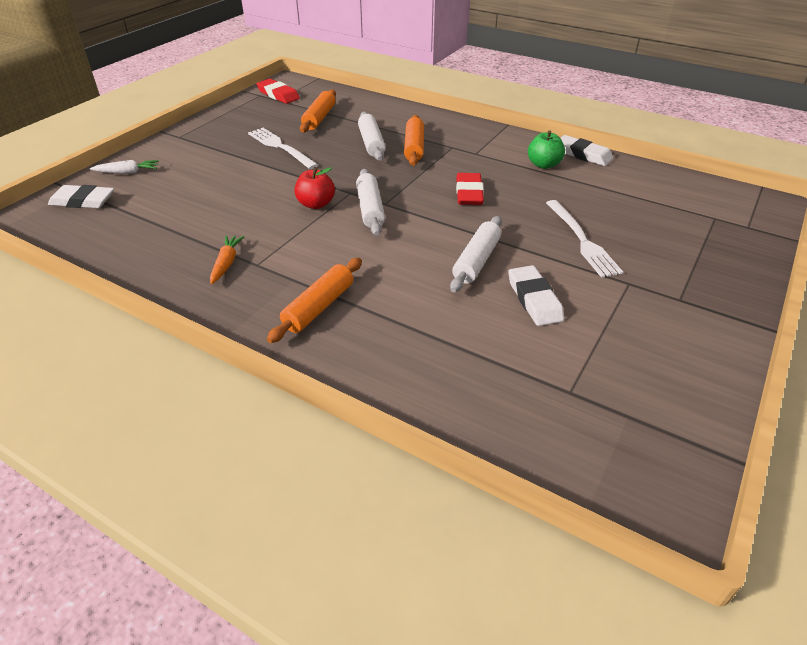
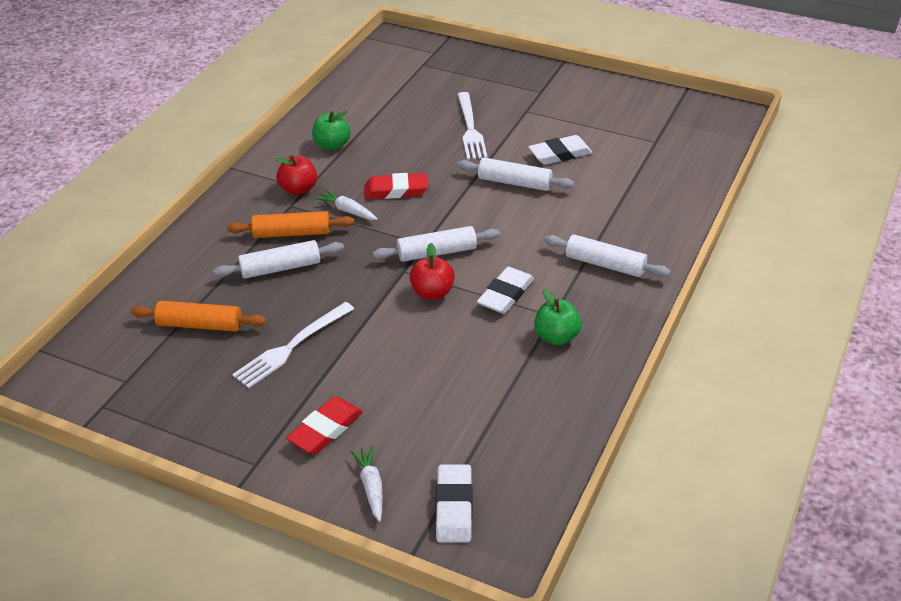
camera: 95 degrees left, 0 degrees up
(226, 263) = (556, 337): orange carrot -> green apple
(278, 95) = (105, 384): red eraser -> red eraser (325, 429)
(318, 307) = (605, 264): orange rolling pin -> white rolling pin
(440, 170) = (347, 211): none -> white carrot
(475, 150) = (298, 189): none -> red apple
(582, 240) = (470, 129): white fork -> white fork turned 105 degrees clockwise
(583, 154) = (308, 121): white eraser -> white eraser (505, 294)

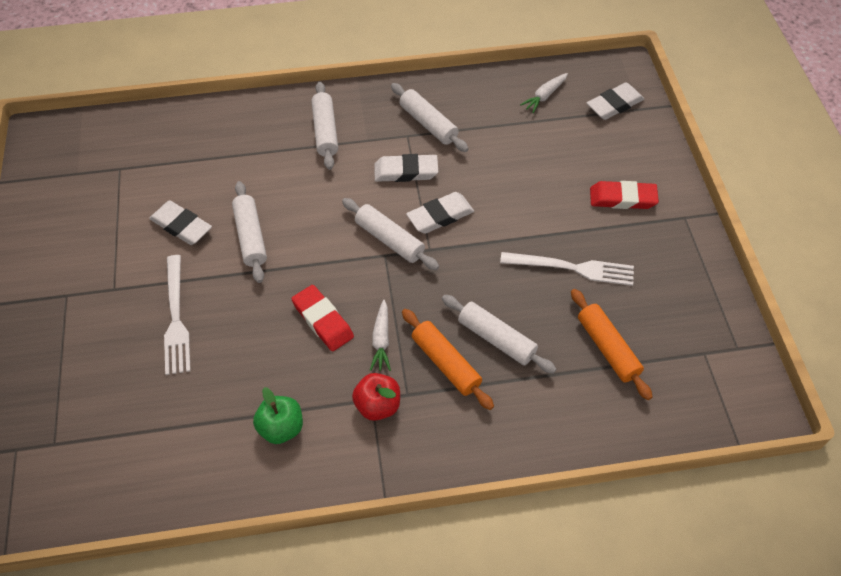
camera: 125 degrees left, 15 degrees up
(371, 486) = (640, 149): white carrot -> white carrot (544, 96)
(432, 292) = (440, 216): red apple -> white eraser
(470, 129) = (176, 318): white fork -> white fork turned 120 degrees clockwise
(556, 337) = (428, 123): green apple -> white rolling pin

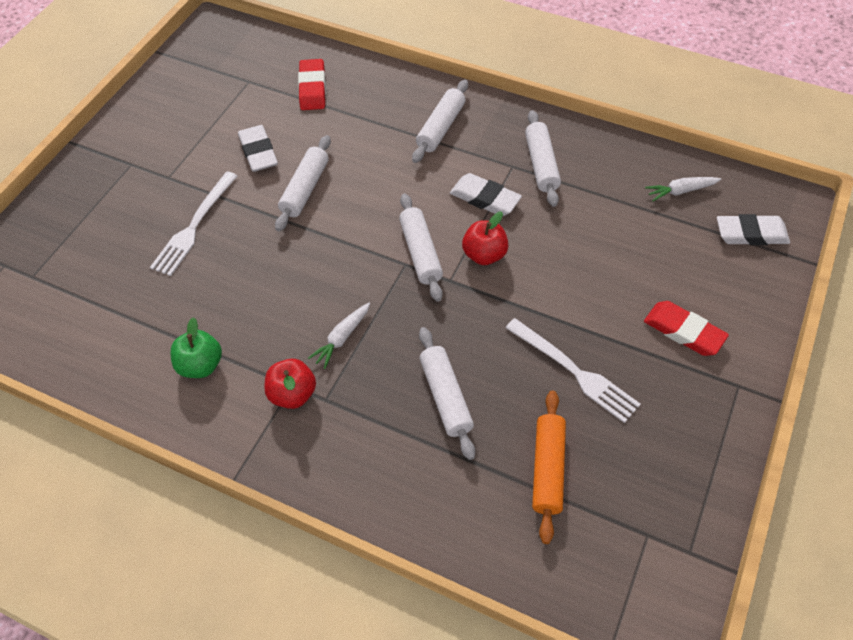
camera: 35 degrees right, 0 degrees up
(323, 320) = (306, 293): red eraser -> red eraser (312, 88)
(440, 216) = (484, 255): white eraser -> red apple
(446, 363) = (381, 392): orange rolling pin -> none

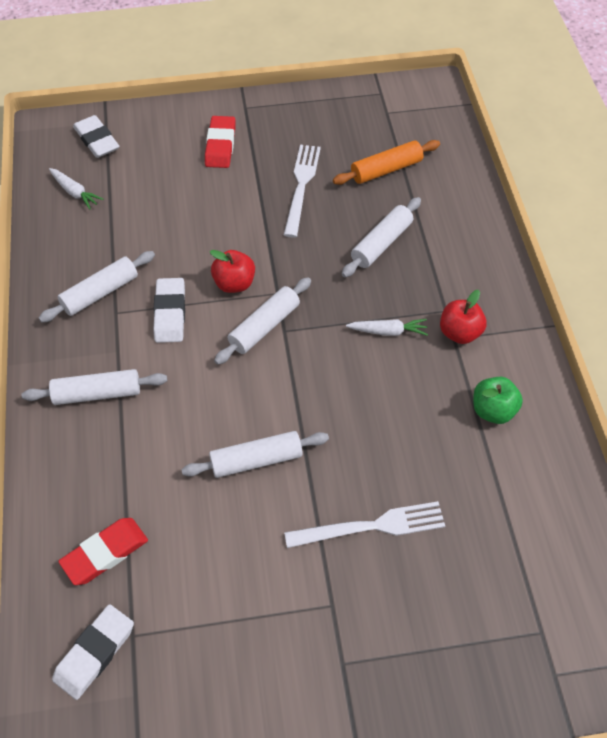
camera: 125 degrees left, 0 degrees up
(258, 152) = (237, 539): white eraser -> white eraser (94, 653)

